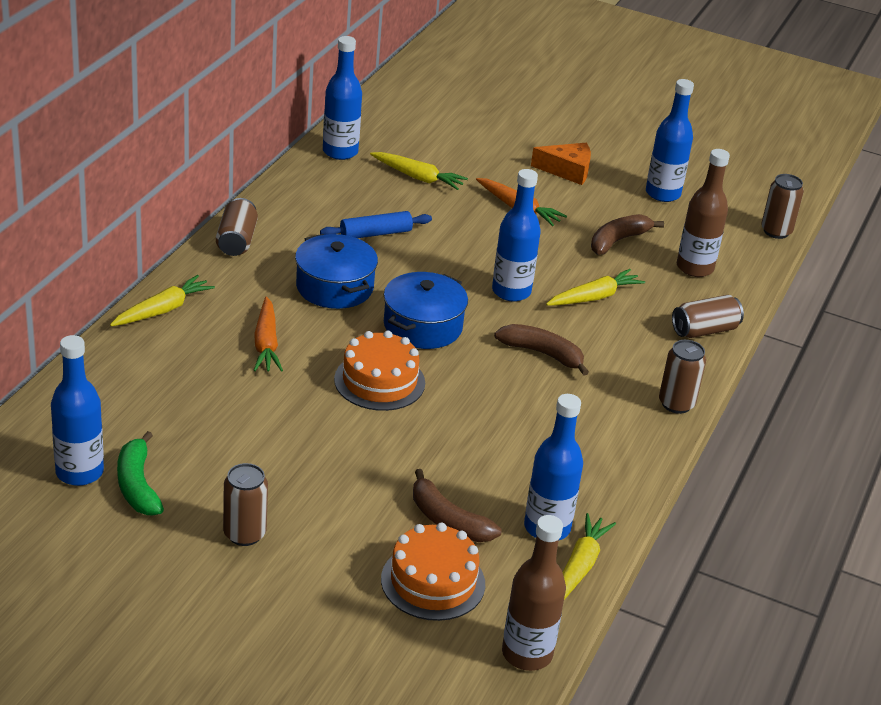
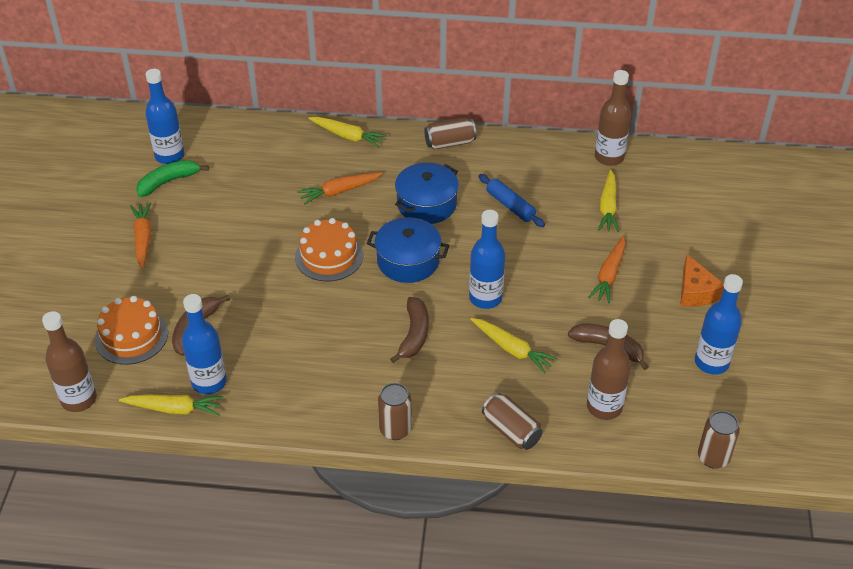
camera: 75 degrees right, 10 degrees up
(244, 534) = (143, 239): brown can -> orange carrot
(340, 152) = (609, 157): blue bottle -> brown bottle

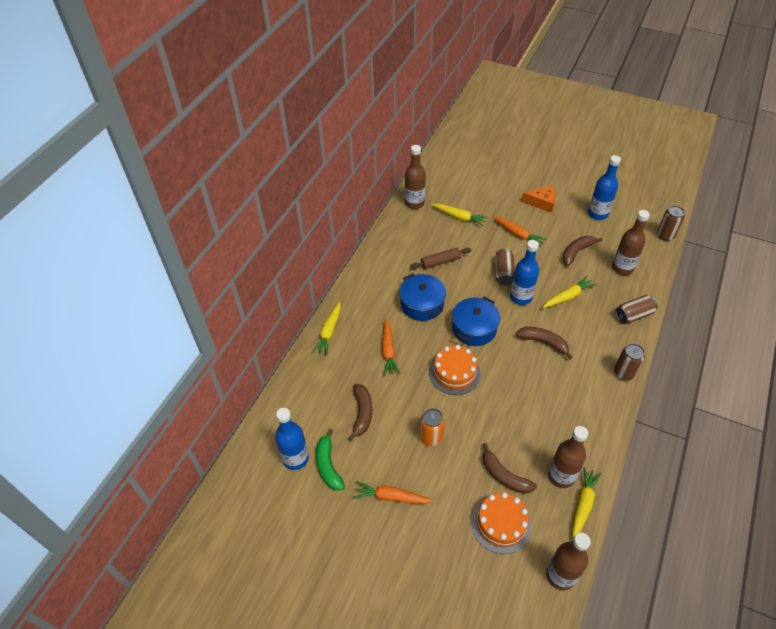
camera: 70 degrees left, 5 degrees up
(209, 382) = (561, 476): blue bottle -> brown bottle
(228, 255) = (431, 437): none -> orange can
(242, 191) = (362, 413): none -> brown banana
(347, 136) = (329, 332): yellow carrot -> yellow carrot turned 150 degrees clockwise
(450, 143) = (364, 276): brown can -> brown can (503, 273)
(510, 206) = (440, 262): blue rolling pin -> brown rolling pin

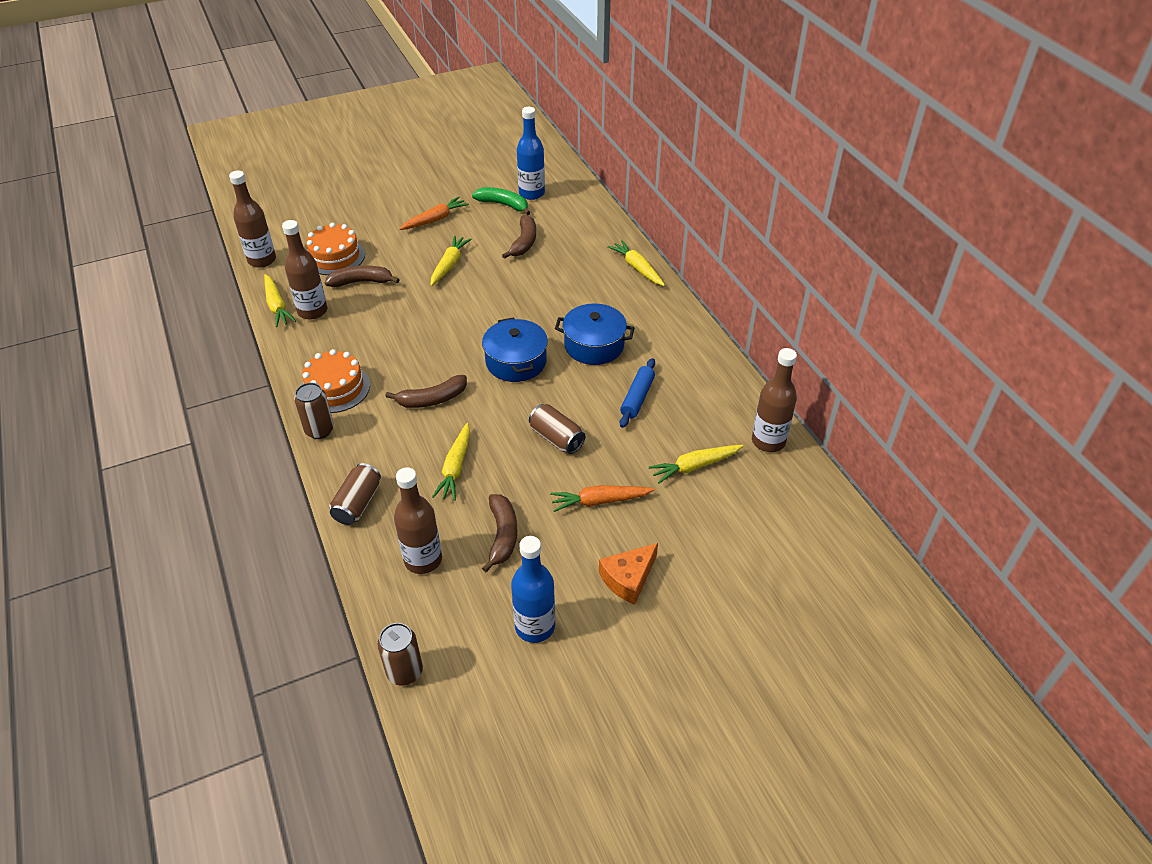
camera: 130 degrees right, 5 degrees down
(362, 413) = (524, 242): brown banana -> brown banana turned 120 degrees counterclockwise
(388, 351) = (567, 291): orange carrot -> none
(431, 437) = (449, 265): orange can -> yellow carrot
(440, 262) = (637, 398): brown rolling pin -> blue rolling pin
(454, 373) = (487, 316): orange cake -> orange cake (335, 388)
(520, 297) = (506, 426): blue bottle -> none

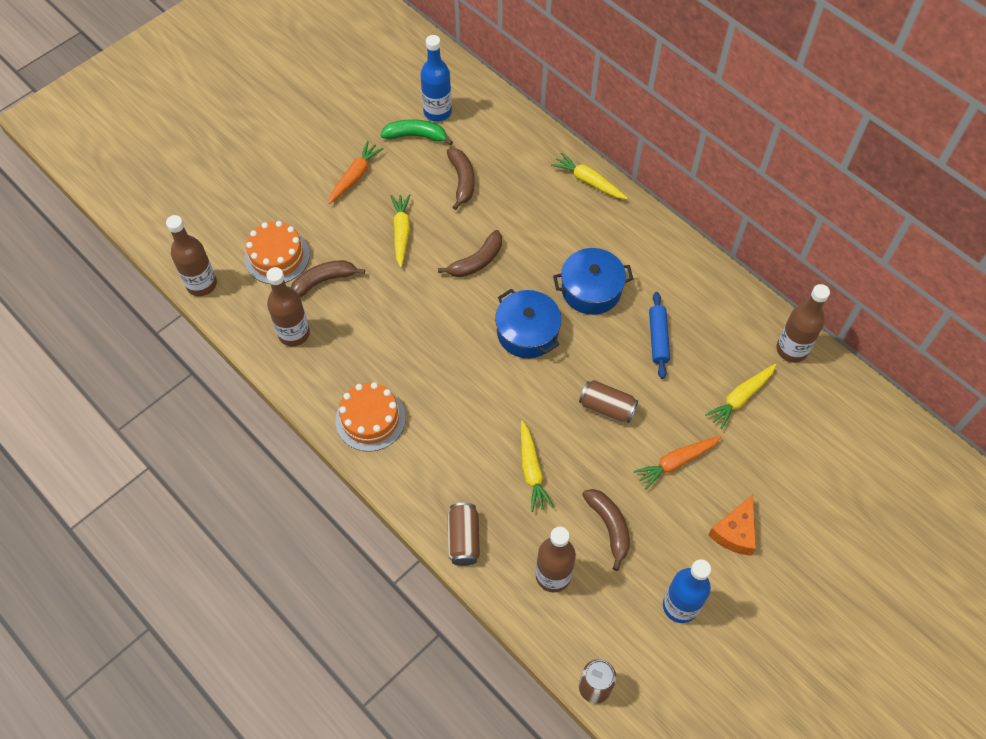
camera: 20 degrees left, 15 degrees up
(277, 306) = (253, 338): yellow carrot -> none
(319, 430) = (382, 472): brown can -> none
(432, 399) = (470, 401): brown banana -> brown banana (477, 261)

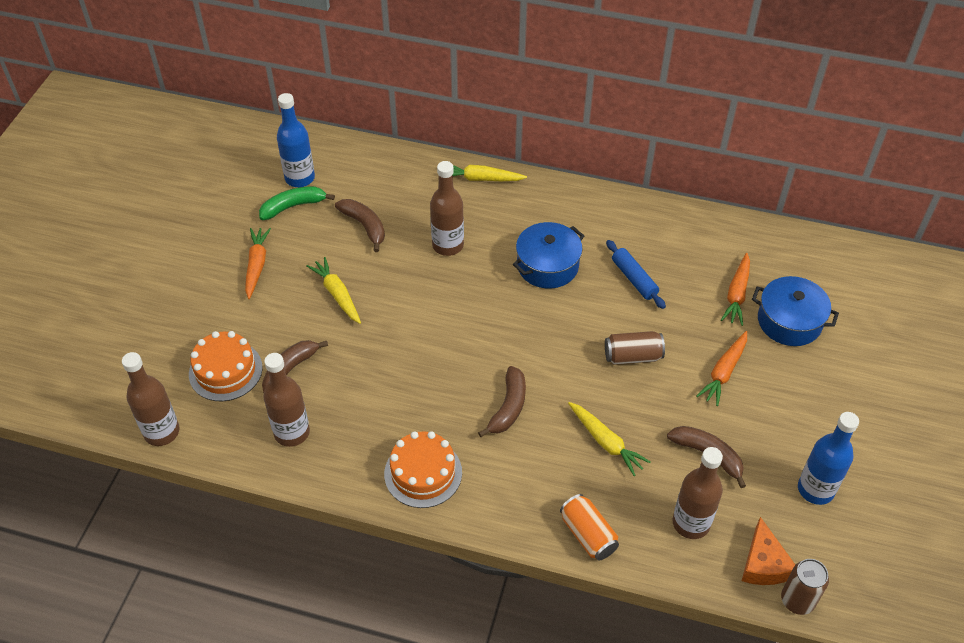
camera: 30 degrees left, 10 degrees down
(463, 539) = (588, 535): brown can -> orange can
(477, 261) = (427, 288): brown banana -> brown banana (508, 407)
(527, 332) = (516, 327): blue pot -> blue pot (789, 321)
(735, 532) = (813, 404): orange cheese -> orange cheese (763, 564)
(740, 398) = (737, 294): yellow carrot -> orange carrot
(791, 349) = (748, 237): brown bottle -> brown bottle (448, 245)

